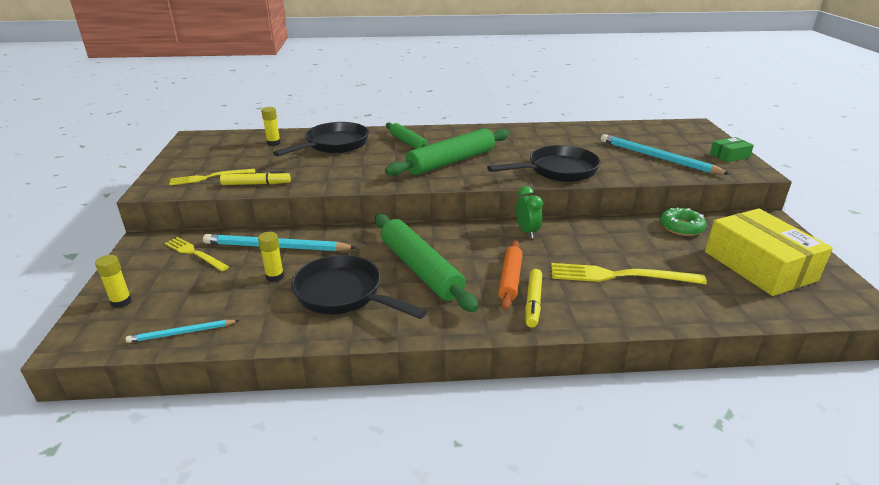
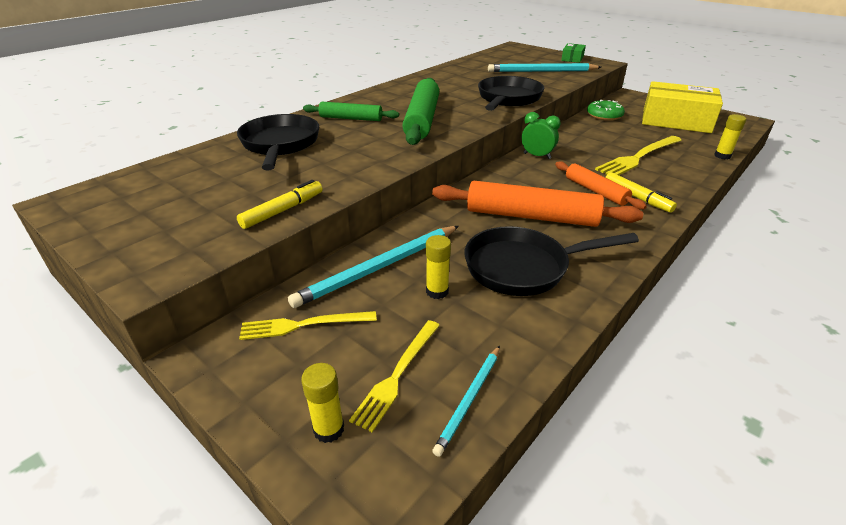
camera: 45 degrees left, 5 degrees up
(209, 177) = (204, 230): yellow fork -> yellow fork (397, 375)
(273, 143) = (202, 167): yellow glue stick -> yellow glue stick (722, 156)
(420, 269) = (531, 216): green rolling pin -> orange rolling pin

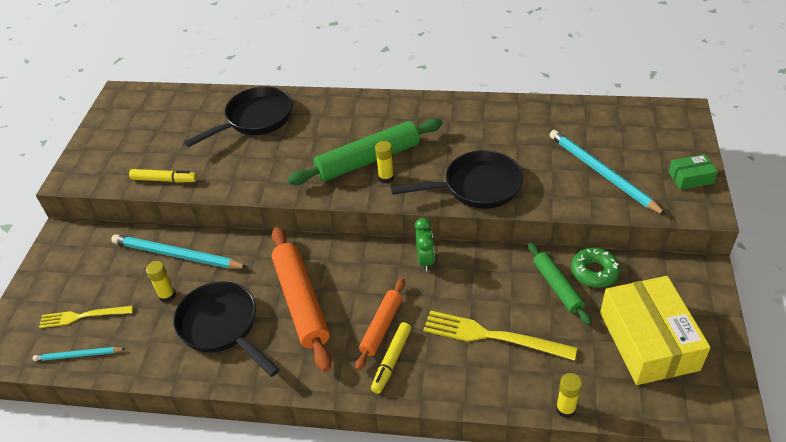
camera: 60 degrees right, 10 degrees up
(303, 325) = (103, 255): yellow fork -> none
(329, 429) = (34, 311): yellow glue stick -> yellow glue stick (386, 177)
(351, 118) = (334, 122): green rolling pin -> green rolling pin (557, 287)

